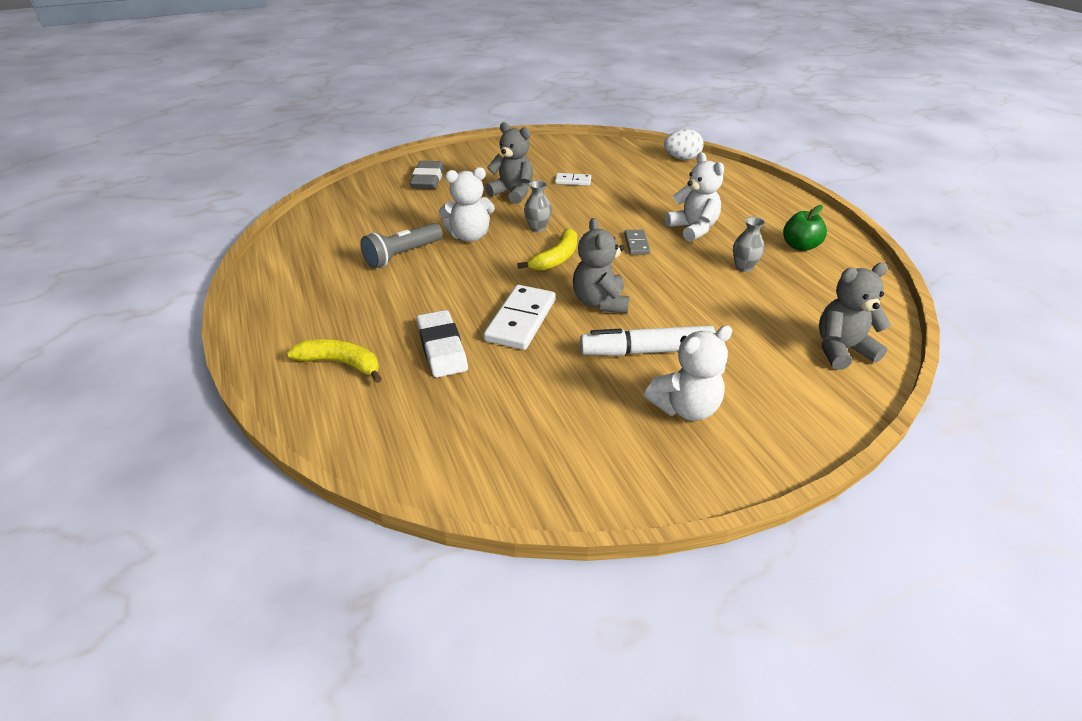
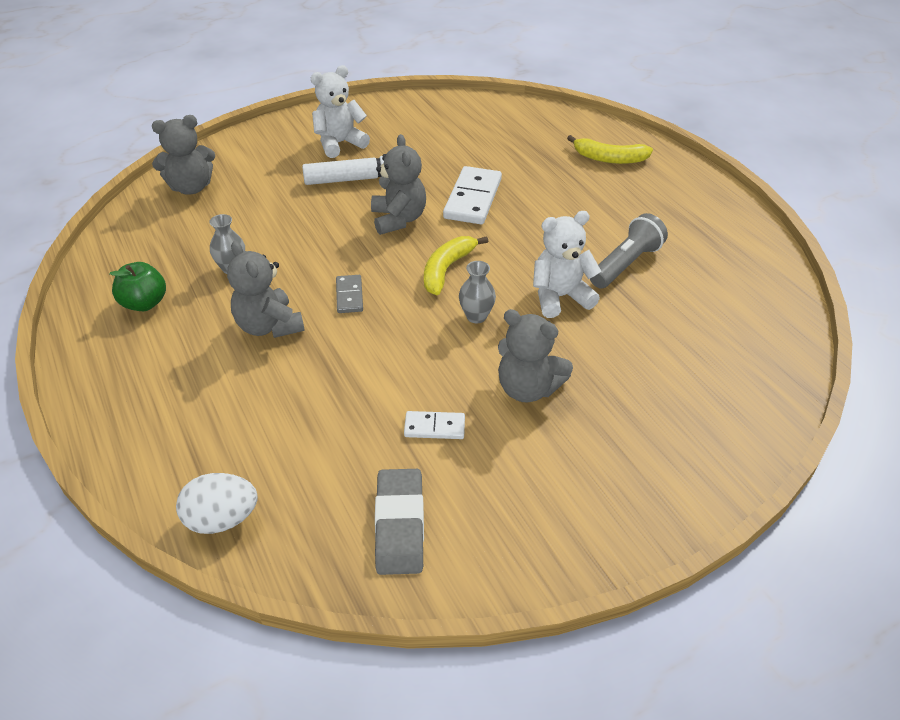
camera: 175 degrees right, 5 degrees up
(428, 179) = (678, 417): grey eraser -> grey eraser (400, 525)
(442, 348) = (534, 173): white eraser -> none
(693, 229) = (269, 326): white teddy bear -> grey teddy bear

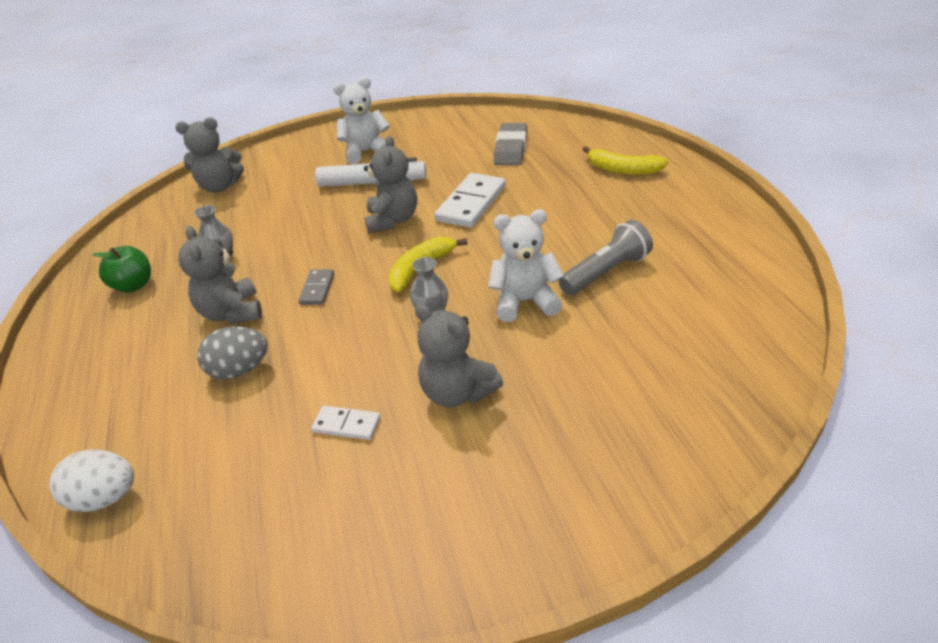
camera: 15 degrees right, 5 degrees down
(304, 384) = (239, 370): none -> grey egg
(400, 525) = (270, 525): grey eraser -> grey eraser (511, 149)

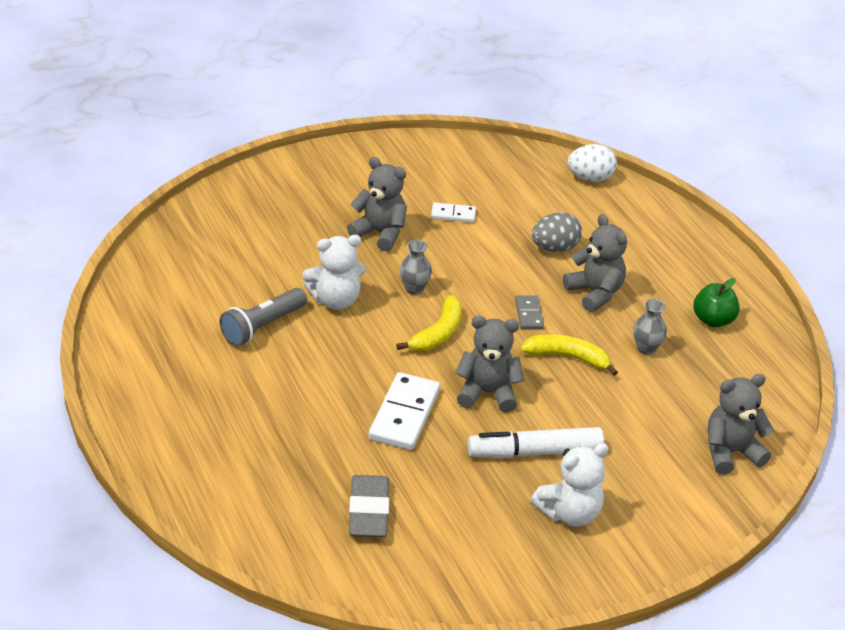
camera: 165 degrees right, 0 degrees up
(392, 220) = (487, 393): grey teddy bear -> grey teddy bear turned 105 degrees clockwise
(623, 170) = (226, 464): yellow banana -> yellow banana (568, 357)

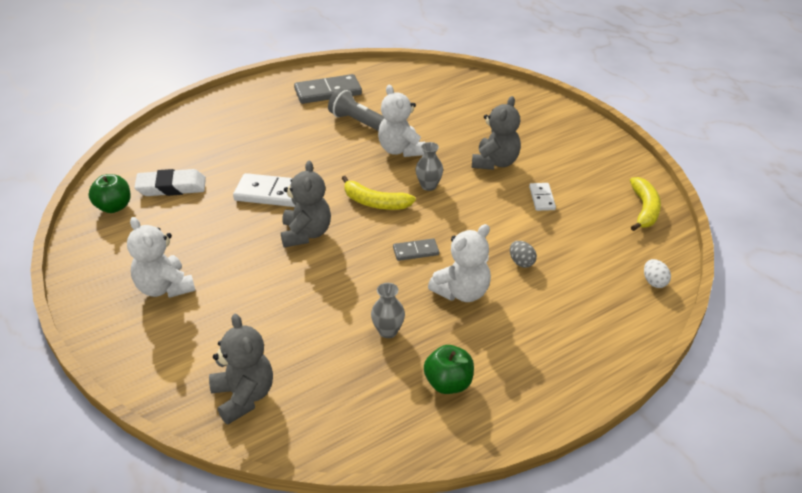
camera: 85 degrees right, 0 degrees up
(170, 348) = (328, 92): none -> grey domino
(368, 511) = (171, 187): grey eraser -> white eraser
(403, 568) = (114, 207): none -> green apple
(534, 452) = (236, 264): white marker -> none
(554, 248) = (521, 262): grey egg -> grey egg, size x0.60
(568, 357) = (362, 278): yellow banana -> yellow banana (644, 209)
(590, 178) = (654, 282): white egg -> white egg, size x0.60
(595, 293) = (462, 292): grey teddy bear -> white teddy bear

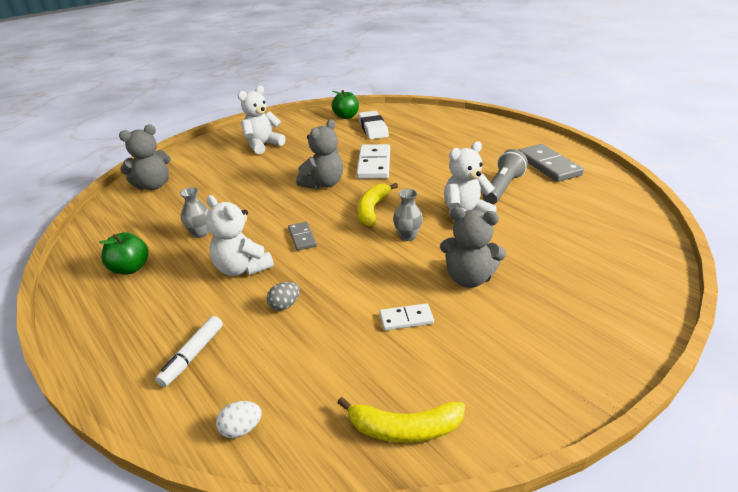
camera: 85 degrees right, 5 degrees down
(306, 234) = (323, 184): grey teddy bear -> grey teddy bear turned 45 degrees counterclockwise
(583, 316) = (192, 355): none -> white marker

